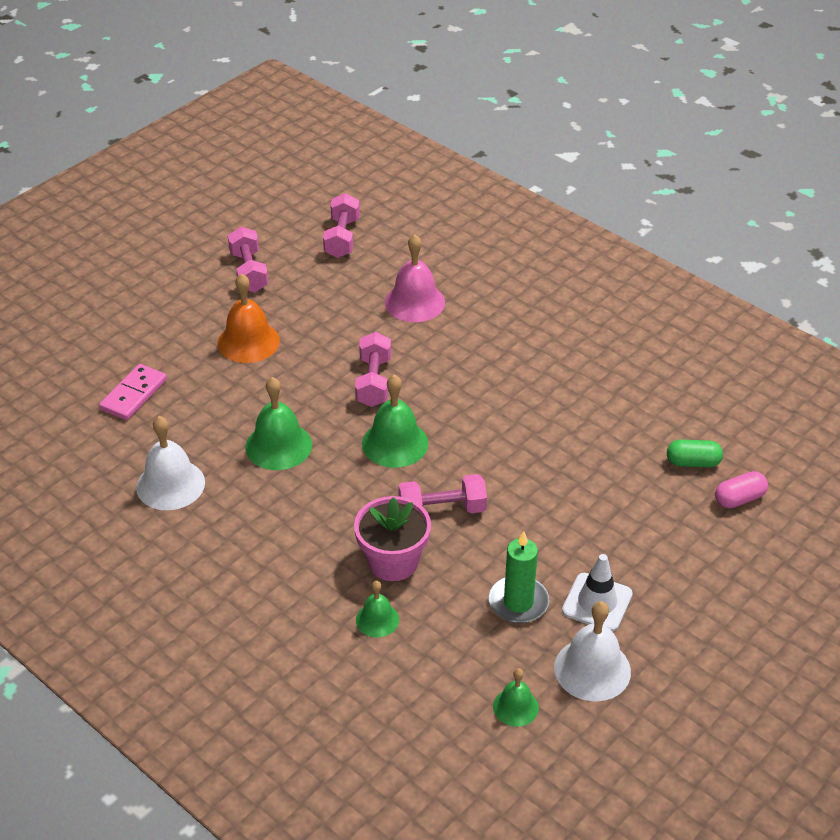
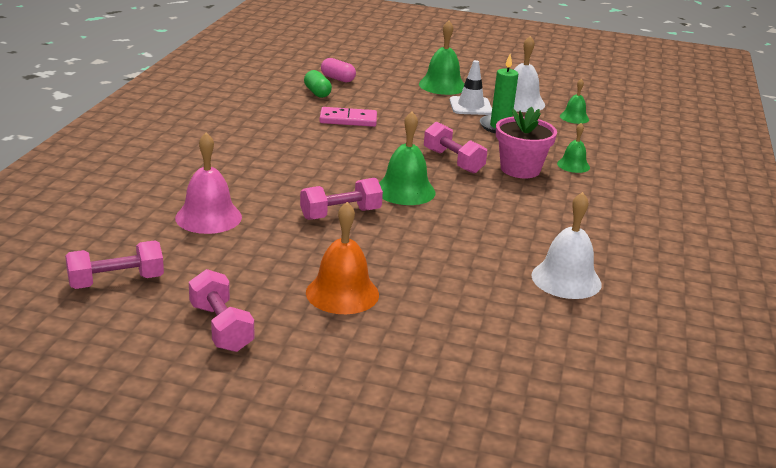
camera: 120 degrees left, 15 degrees down
(133, 394) = (485, 340): pink domino -> pink domino (348, 120)
(249, 272) = (221, 327): pink dumbbell -> pink dumbbell turned 75 degrees counterclockwise
(278, 446) = (463, 239): green bell -> green bell (442, 85)

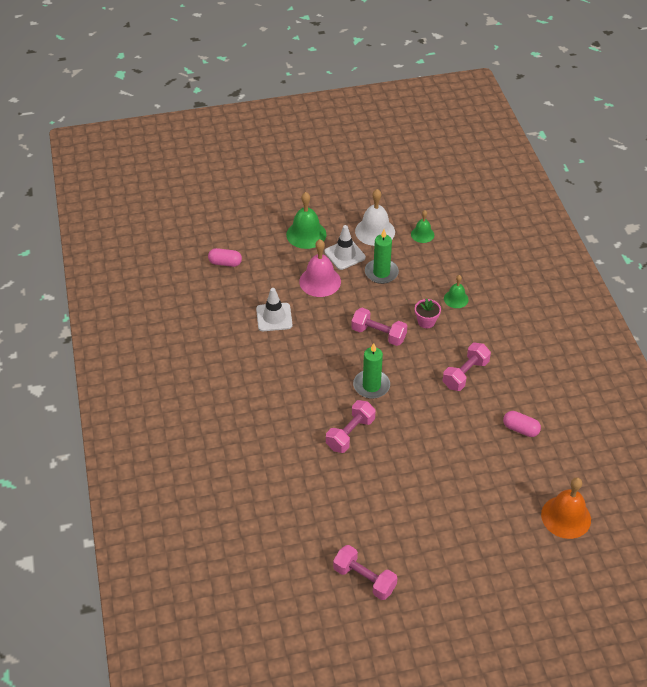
camera: 25 degrees left, 20 degrees up
(116, 281) = (272, 574): pink dumbbell -> pink dumbbell (465, 374)
(208, 217) = (272, 481): pink bell -> pink bell (320, 281)
(317, 93) = (225, 291): green capsule -> none
(342, 293) = (407, 511): orange bell -> orange bell (566, 517)
(348, 120) = (274, 317): pink domino -> white traffic cone
(405, 190) = (371, 386): green bell -> green candle
(520, 169) = (426, 321): pink flower pot -> pink flower pot, size x0.58
(566, 279) = (520, 429): white bell -> pink capsule

